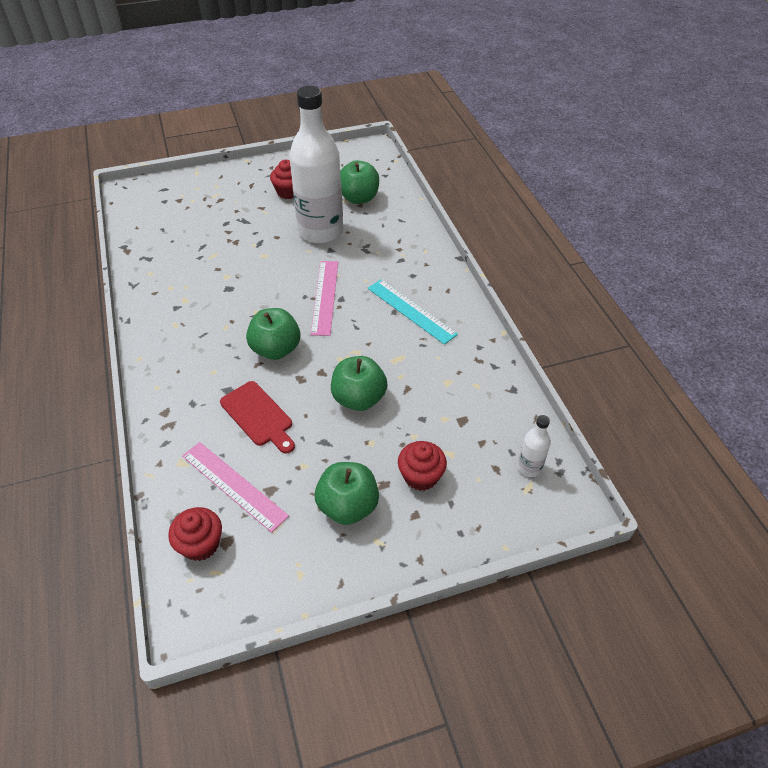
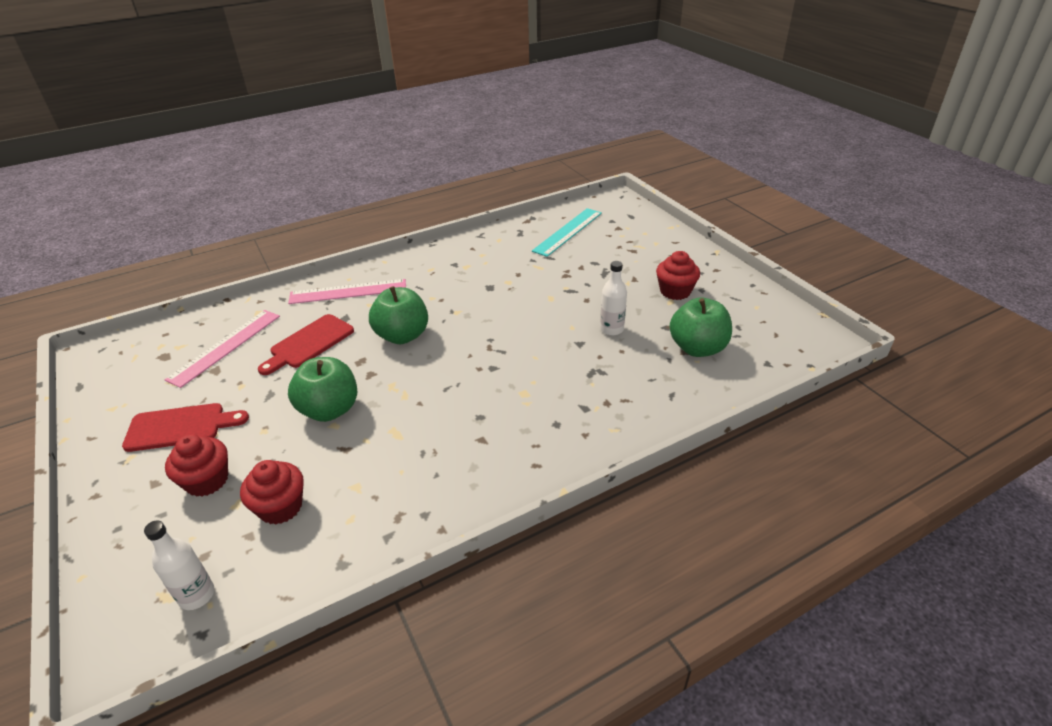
camera: 80 degrees right, 10 degrees down
(201, 544) = (166, 342): red cupcake -> red cupcake (280, 507)
(320, 231) = (611, 329): white bottle -> white bottle, size x0.41
(325, 297) = (492, 354): pink ruler -> pink ruler (348, 291)
(348, 506) = (180, 427): green apple -> red cutting board
(411, 311) = (484, 432): turquoise ruler -> turquoise ruler (568, 231)

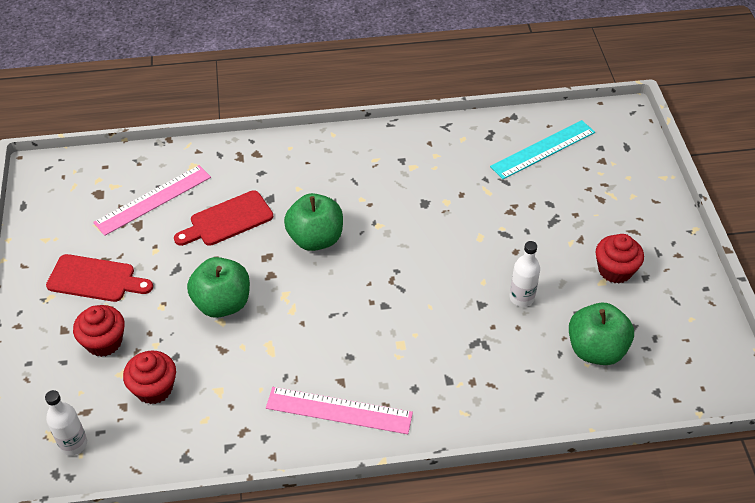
camera: 20 degrees right, 10 degrees up
(348, 291) = (284, 165): pink ruler -> pink ruler (339, 410)

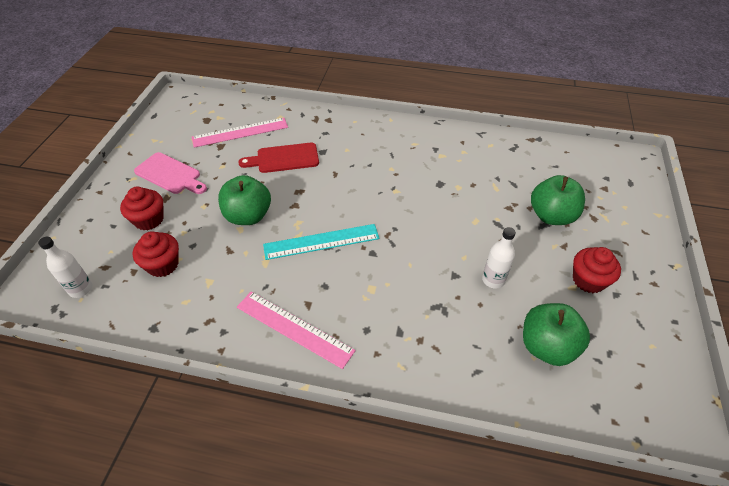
camera: 20 degrees right, 0 degrees up
(95, 279) = (170, 174): red cutting board -> pink cutting board
(315, 239) = (342, 188): green apple -> green apple (551, 216)
(543, 149) = (555, 168): turquoise ruler -> turquoise ruler (321, 242)

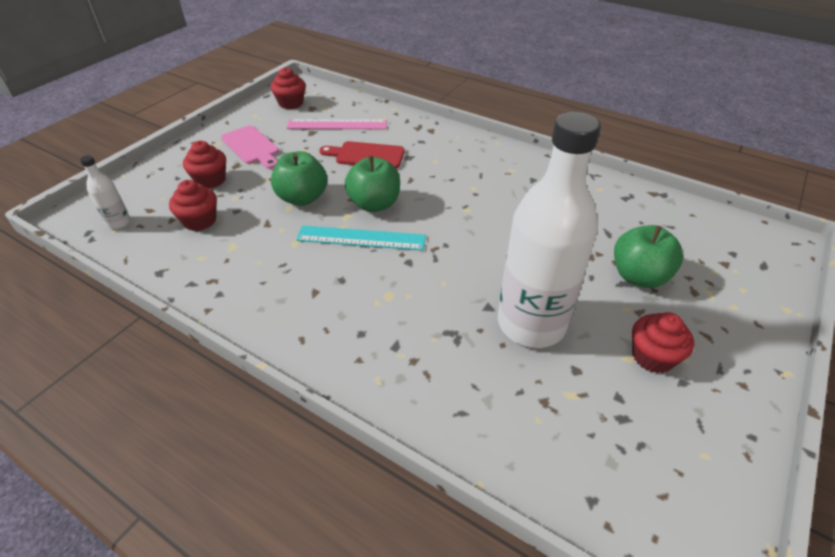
camera: 20 degrees right, 5 degrees down
(183, 119) = (291, 103): none -> red cupcake
(294, 328) = (288, 310): pink ruler -> none
(493, 280) = (531, 324): white bottle -> white bottle, size x2.45
(547, 346) = (561, 413): green apple -> green apple (374, 204)

